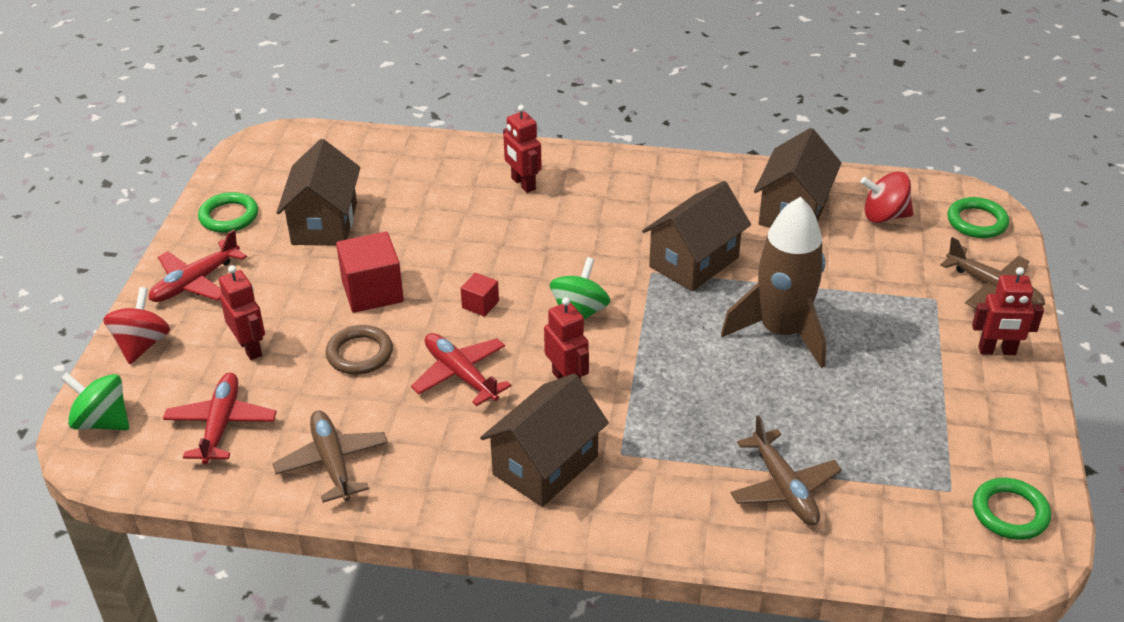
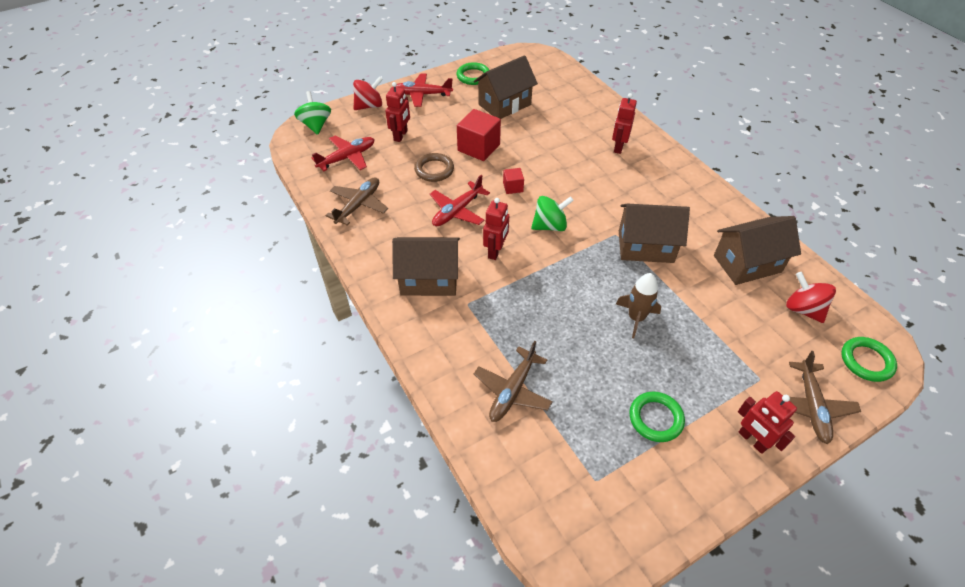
camera: 50 degrees right, 10 degrees up
(460, 375) = (457, 211): red plane -> red plane turned 150 degrees counterclockwise
(781, 332) = (636, 318): brown rocket -> brown rocket, size x0.56
(1010, 512) = (609, 527): green ring -> green ring (655, 418)

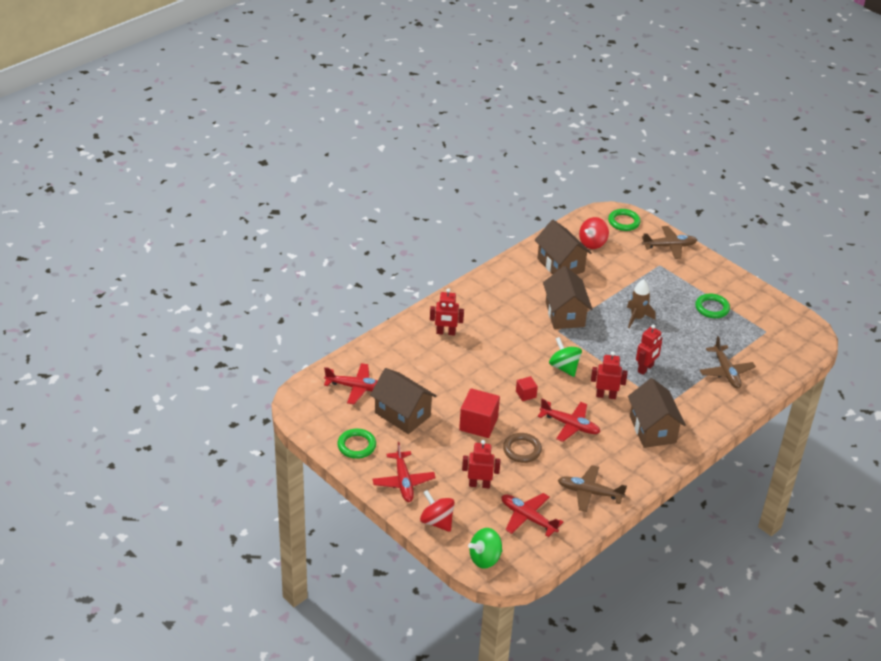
camera: 105 degrees left, 10 degrees down
(512, 390) = (726, 372): brown plane -> brown plane turned 60 degrees clockwise
(546, 84) = (356, 387): none -> red plane
(752, 440) = (705, 270): red robot -> red robot (645, 369)

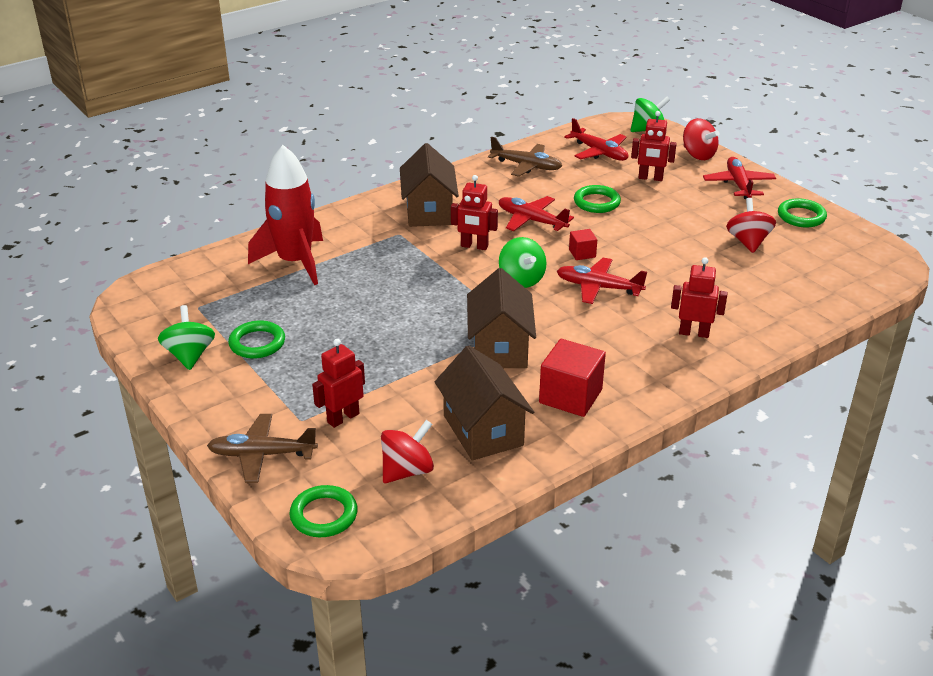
camera: 170 degrees left, 5 degrees down
(356, 387) = (817, 273): red plane -> red plane (598, 287)
(402, 414) = (748, 242): brown house -> red spinning top
(478, 424) = (648, 228): red cube -> red cube (570, 396)
(522, 450) = (596, 202): brown ring -> green ring
(637, 318) = (386, 336): brown rocket -> none
(645, 369) = (406, 272): red robot -> red robot (343, 418)
(726, 372) = (295, 262): brown plane -> red rocket
(746, 298) = (190, 355): none -> green spinning top

